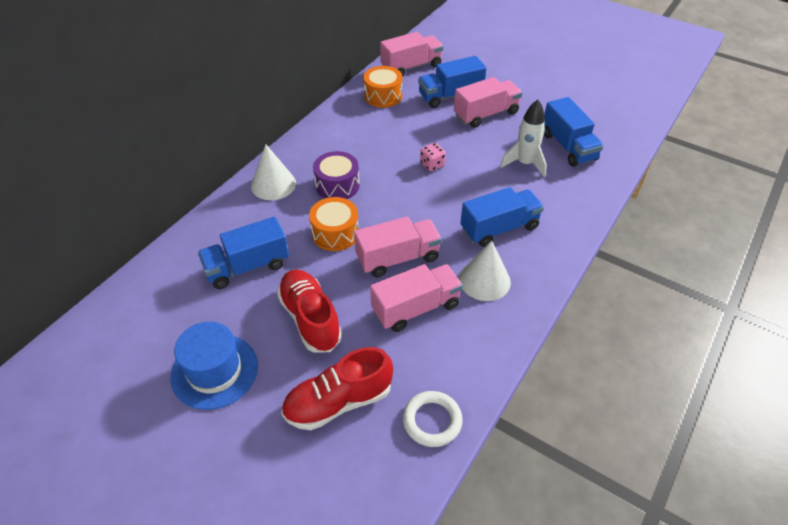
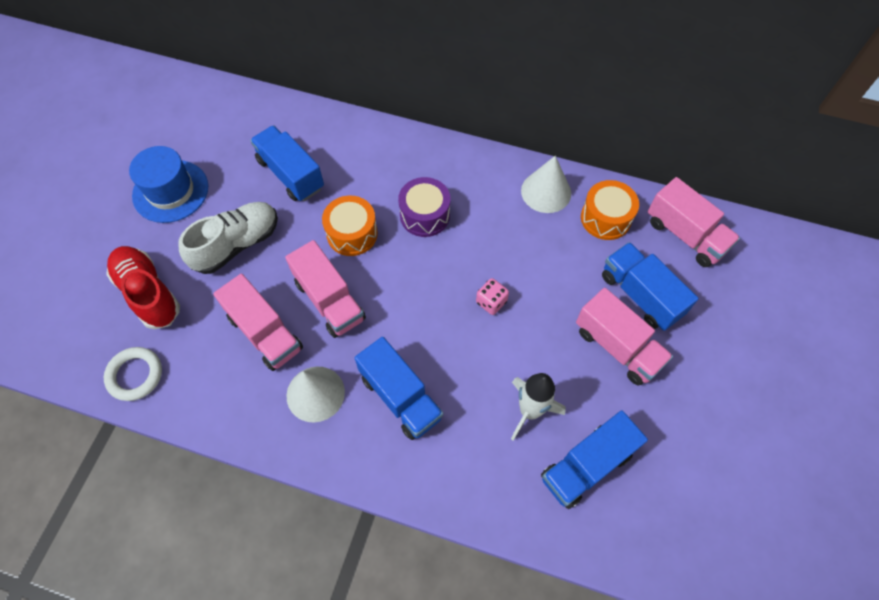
camera: 75 degrees right, 15 degrees up
(273, 184) = (409, 158): white cone -> white cone (546, 191)
(310, 319) = (236, 244): red shoe -> white shoe

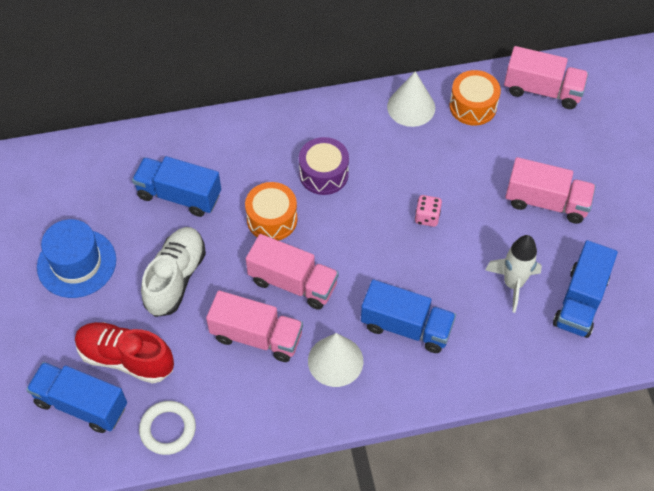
camera: 30 degrees left, 5 degrees down
(640, 295) = (538, 154): blue truck -> blue truck (81, 404)

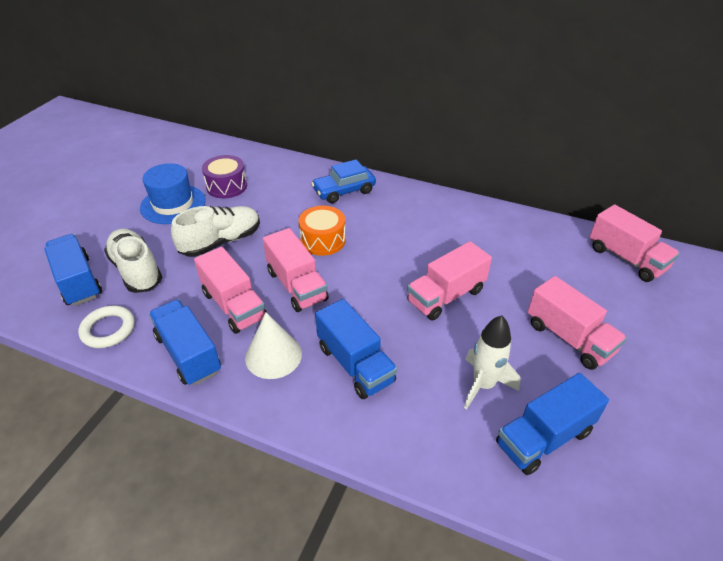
camera: 35 degrees right, 15 degrees down
(126, 358) = (136, 270): red shoe -> white shoe
(179, 195) = (275, 199): blue truck -> blue truck (188, 354)
(239, 146) = (344, 191): none -> blue car
(323, 174) = (388, 231): purple drum -> purple drum (227, 186)
(411, 107) = (496, 222): white cone -> none
(427, 217) = (446, 296): pink dice -> pink truck
(473, 106) = (551, 243): orange drum -> none

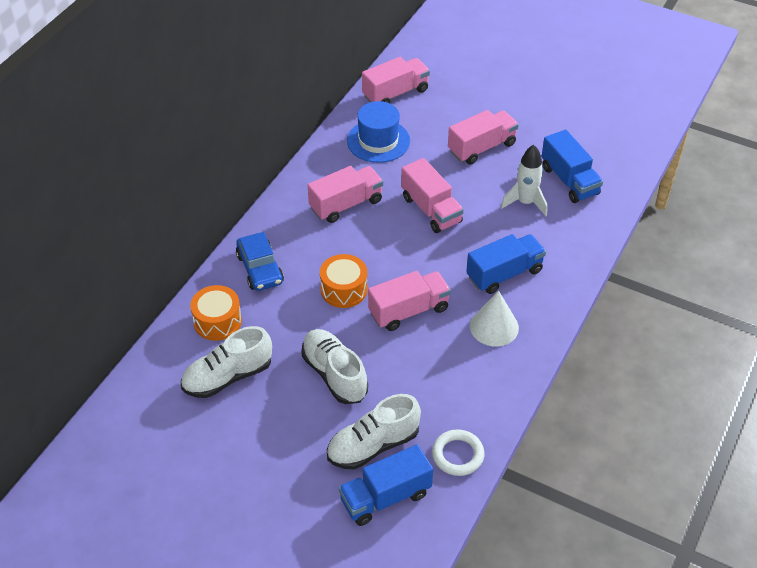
camera: 85 degrees left, 5 degrees up
(173, 204) = (255, 427): blue hat -> blue hat (378, 141)
(188, 354) = (490, 387): blue truck -> none
(227, 186) = (228, 377): purple drum -> white shoe
(234, 305) = (432, 357): pink truck -> pink truck (346, 204)
(284, 176) = (217, 321): none -> orange drum

